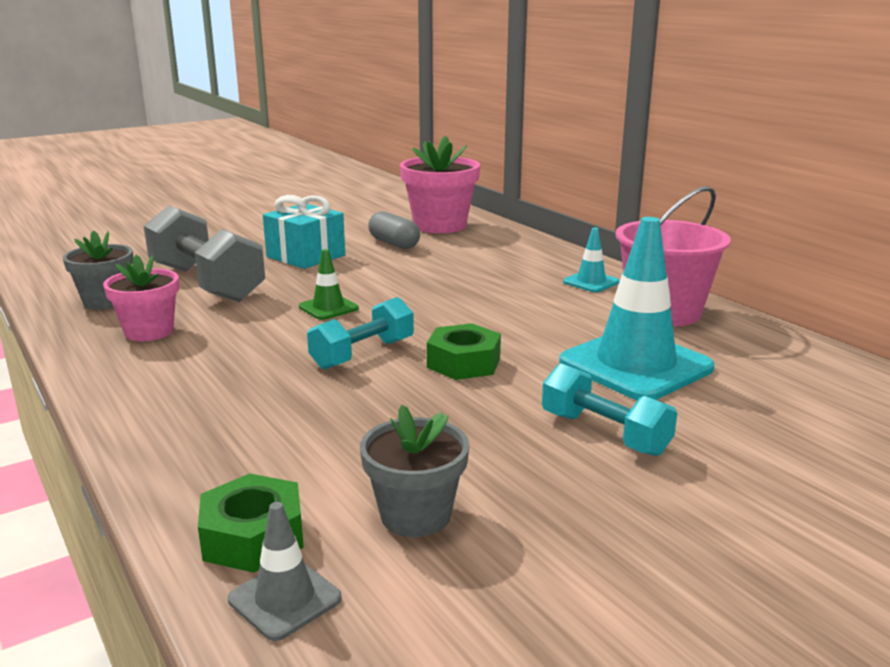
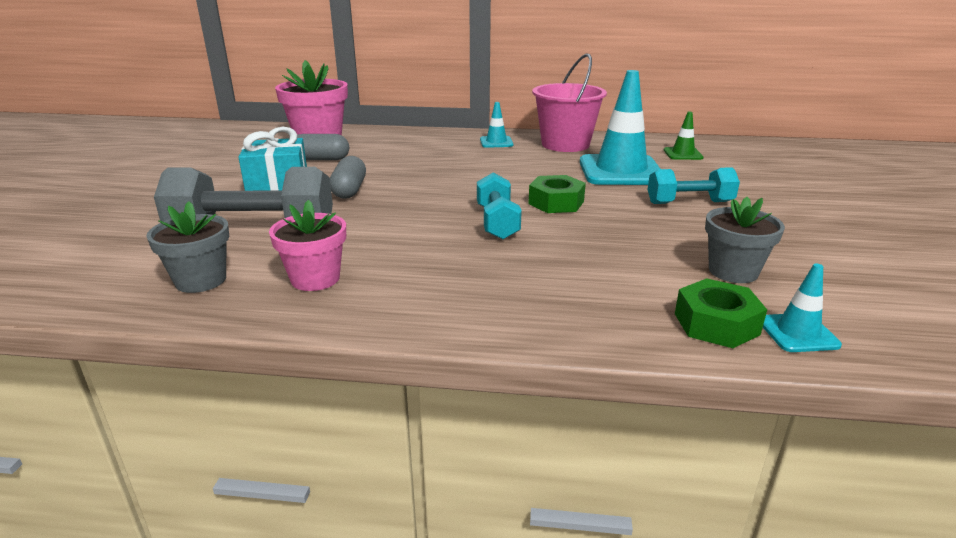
camera: 50 degrees left, 5 degrees up
(285, 599) = (797, 333): grey traffic cone -> turquoise traffic cone
(328, 308) = (398, 209): green traffic cone -> green traffic cone (683, 154)
(341, 277) = (349, 190): none -> grey capsule

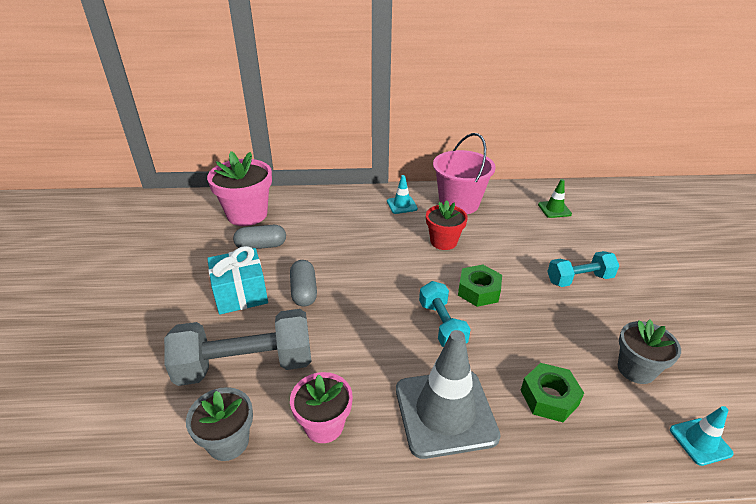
camera: 10 degrees left, 10 degrees up
(465, 282) = (445, 412): none -> grey traffic cone
(532, 168) = (443, 241): none -> red flower pot
(620, 171) = (514, 239): turquoise traffic cone -> none
(716, 324) = (643, 439): green nut -> green nut (549, 397)

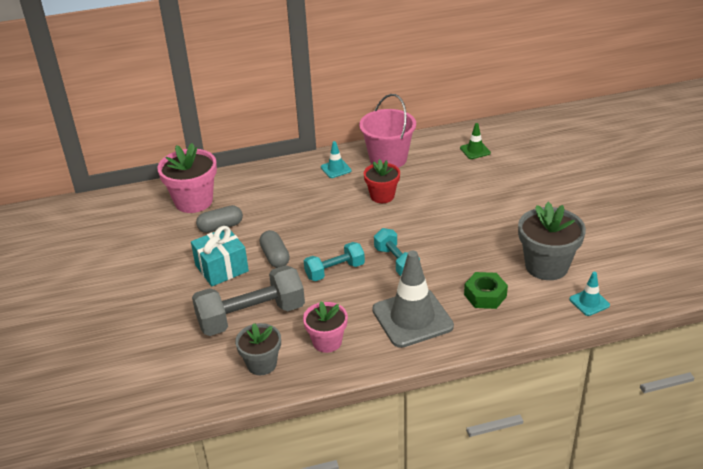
camera: 10 degrees left, 0 degrees up
(478, 291) = (420, 231): green nut -> none
(579, 279) = (501, 208): turquoise dumbbell -> turquoise dumbbell (335, 271)
(636, 369) = (546, 266): grey flower pot -> grey flower pot, size x1.58

